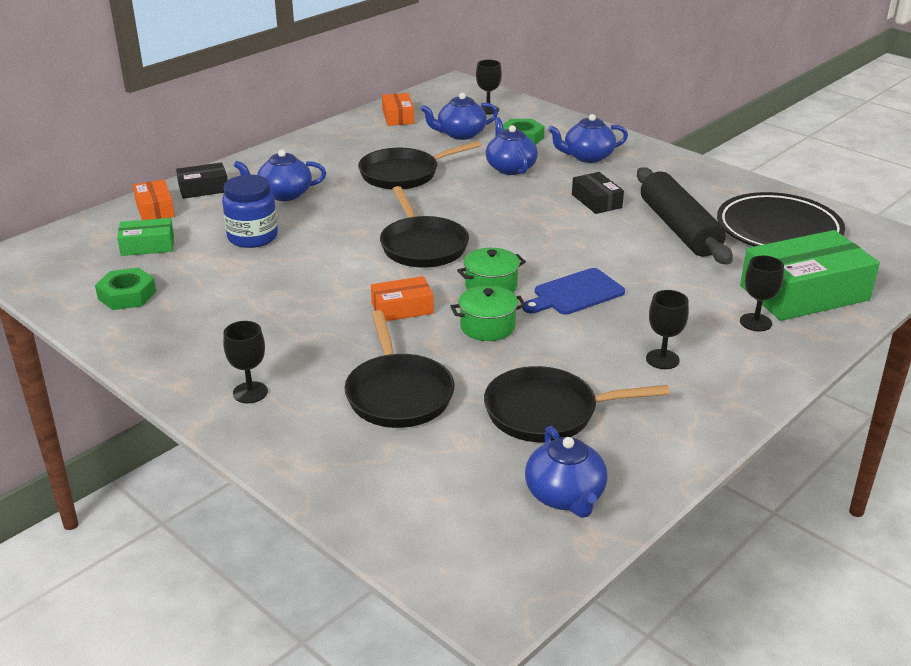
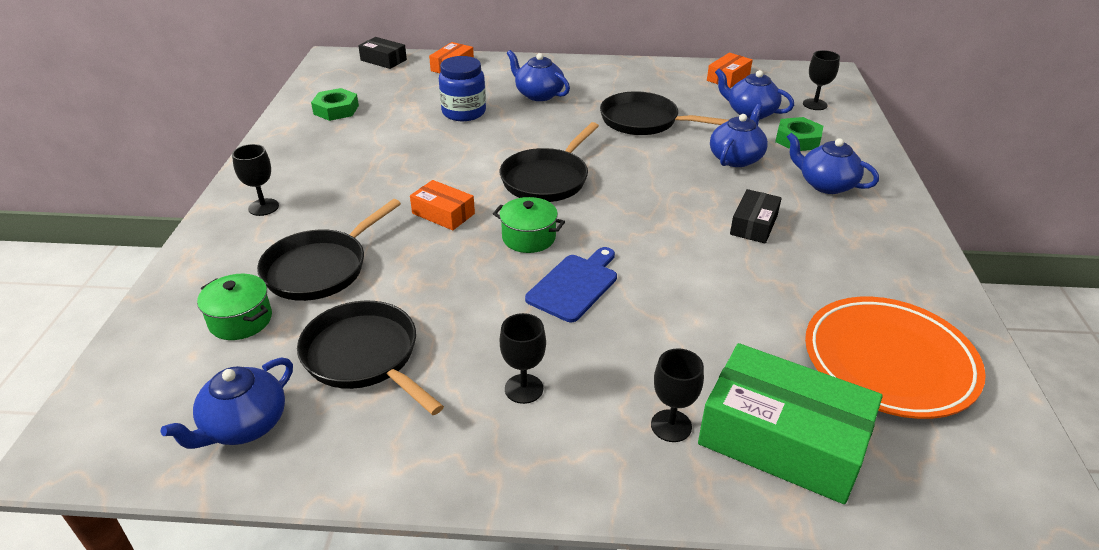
camera: 50 degrees right, 5 degrees up
(147, 245) = (404, 86): green box -> none
(203, 189) = (502, 67): black box -> black box (383, 60)
(487, 326) = (464, 264): green pot -> green pot (240, 320)
(575, 293) = (575, 285): blue cutting board -> blue cutting board turned 105 degrees clockwise
(679, 228) = (782, 294): black rolling pin -> none
(778, 230) = (888, 362): black plate -> orange plate

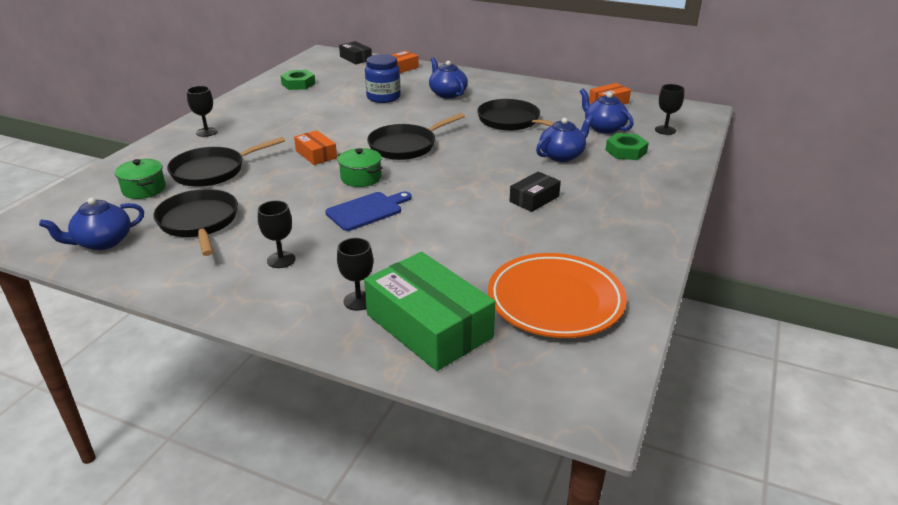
camera: 20 degrees right, 5 degrees down
(826, 184) = (619, 183): blue teapot -> none

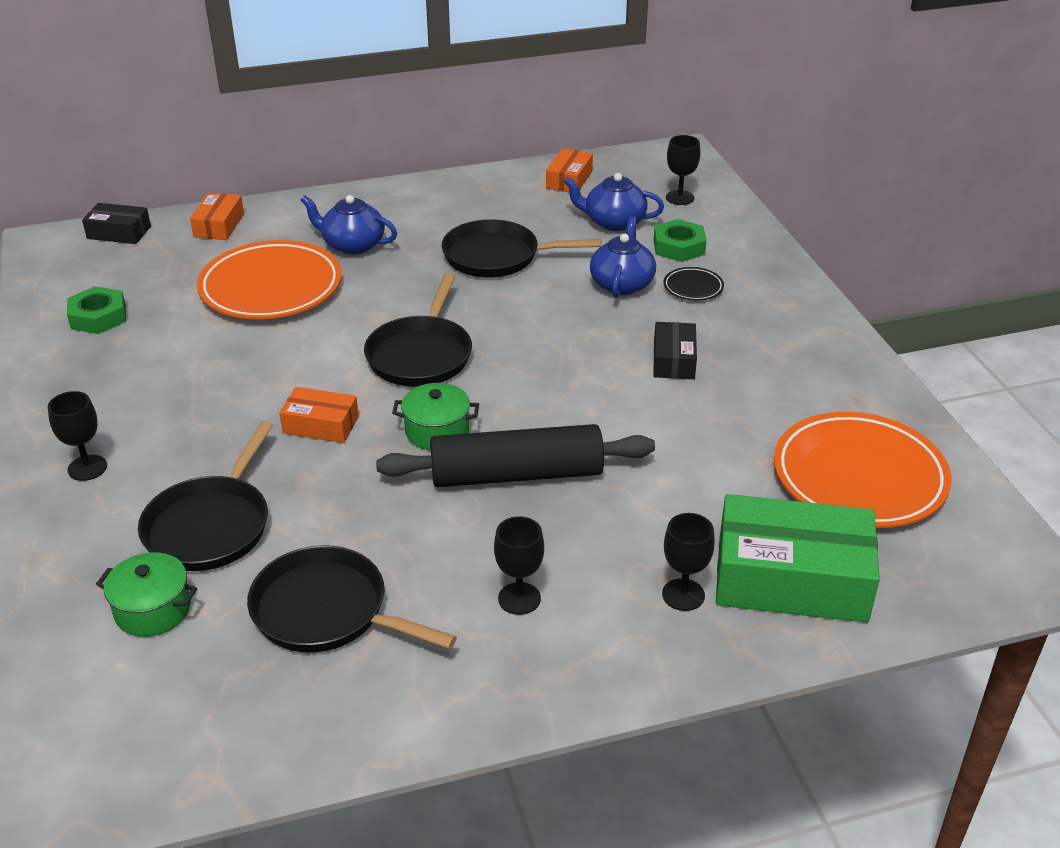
camera: 40 degrees left, 5 degrees up
(103, 242) = (236, 720): blue teapot -> none
(367, 211) = (516, 474): blue cutting board -> black rolling pin
(383, 97) = (271, 288): blue jar -> orange plate
(603, 172) = (693, 287): none -> black plate

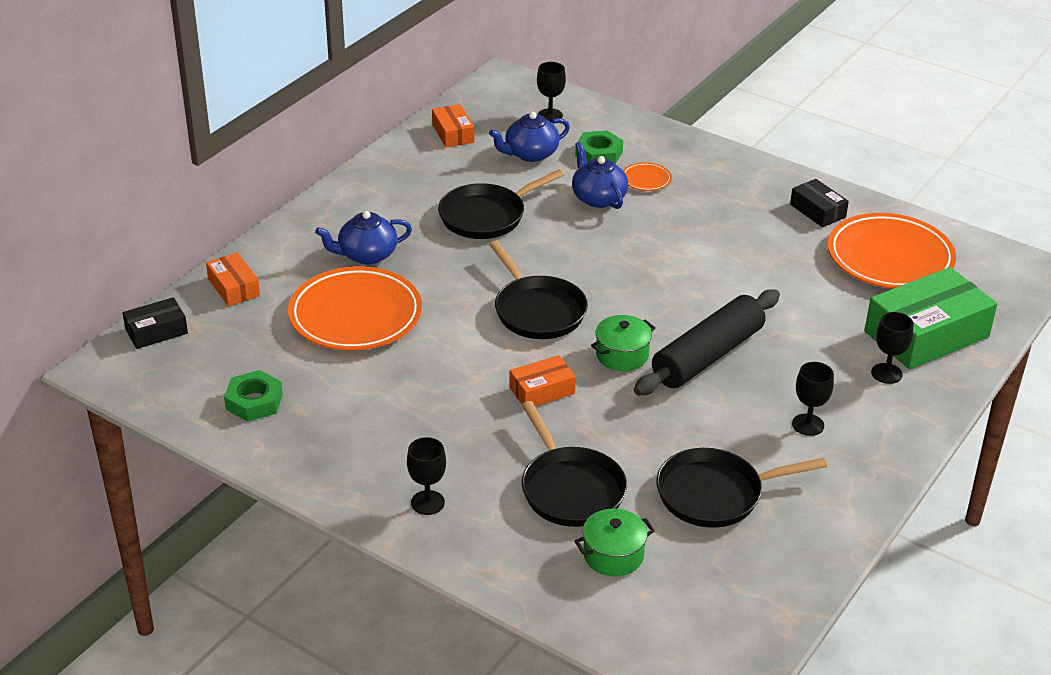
camera: 40 degrees left, 0 degrees up
(674, 360) = (700, 236): black box -> black box (817, 211)
(693, 287) = (646, 179): black plate -> orange plate

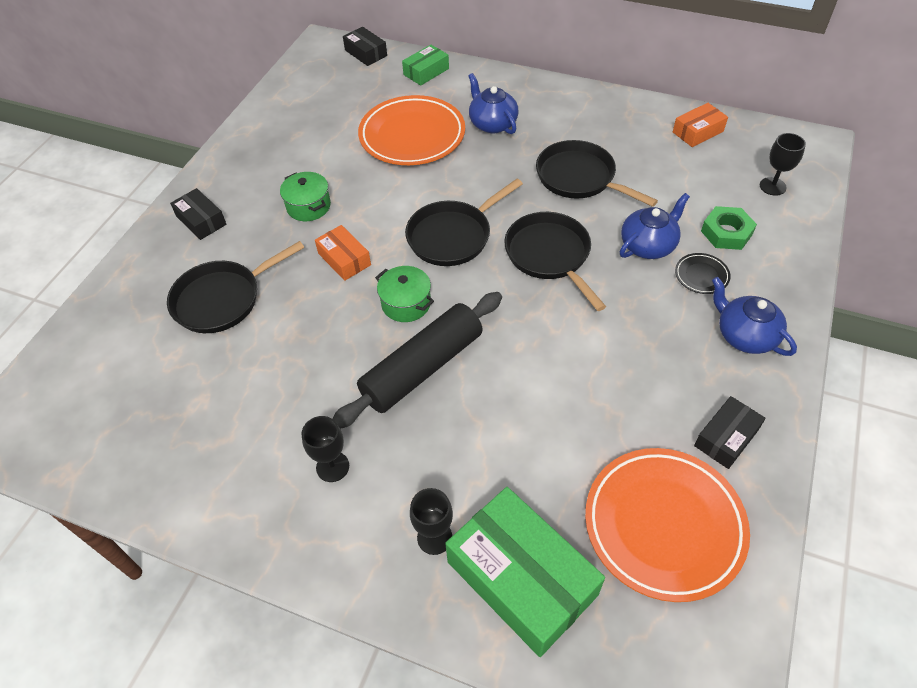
camera: 80 degrees right, 15 degrees up
(233, 287) = (426, 72): orange box -> green box
(254, 401) = (300, 112): green nut -> none
(427, 502) = (201, 220): black goblet -> black box
(530, 154) = (696, 186): blue teapot -> blue teapot (745, 335)
(613, 555) = (145, 340): green pot -> green pot (308, 206)
(646, 179) = (701, 276): orange plate -> black plate
(707, 356) = (422, 368): black rolling pin -> black rolling pin turned 75 degrees counterclockwise
(715, 494) = (223, 401): black pan -> black pan (550, 255)

